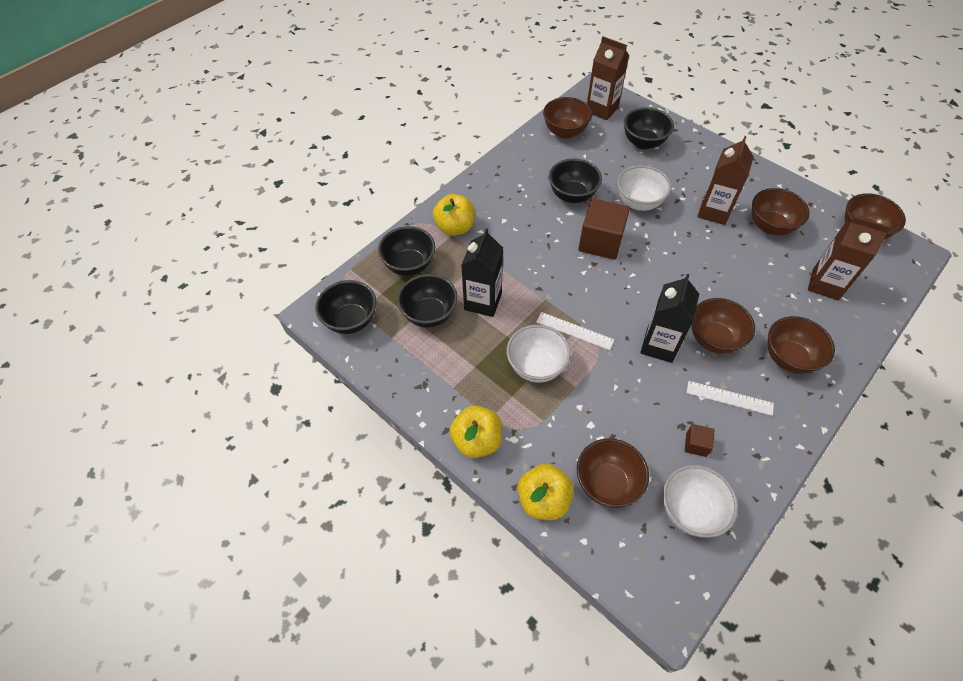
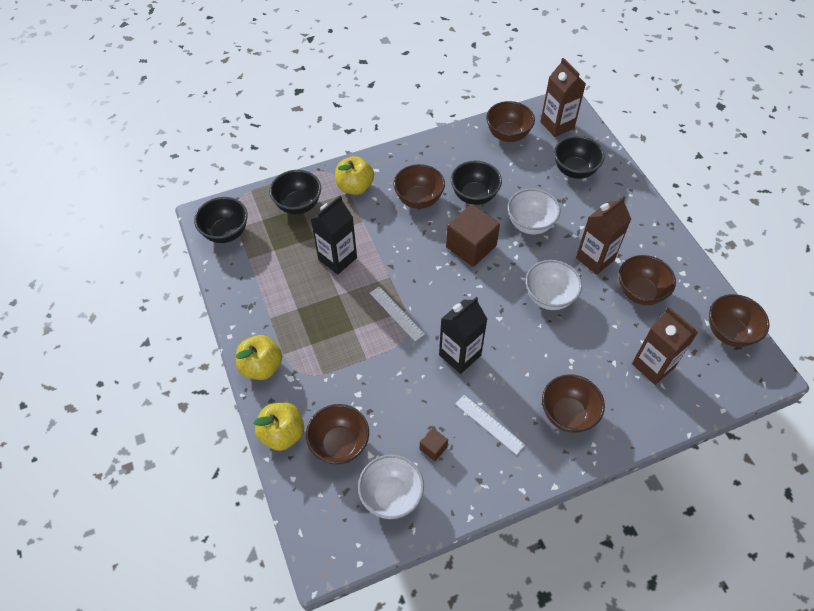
camera: 25 degrees right, 0 degrees up
(429, 314) = (288, 252): black bowl -> none
(536, 366) = (345, 329): white bowl -> white bowl (549, 297)
(713, 339) = (511, 370): brown bowl -> brown bowl (419, 199)

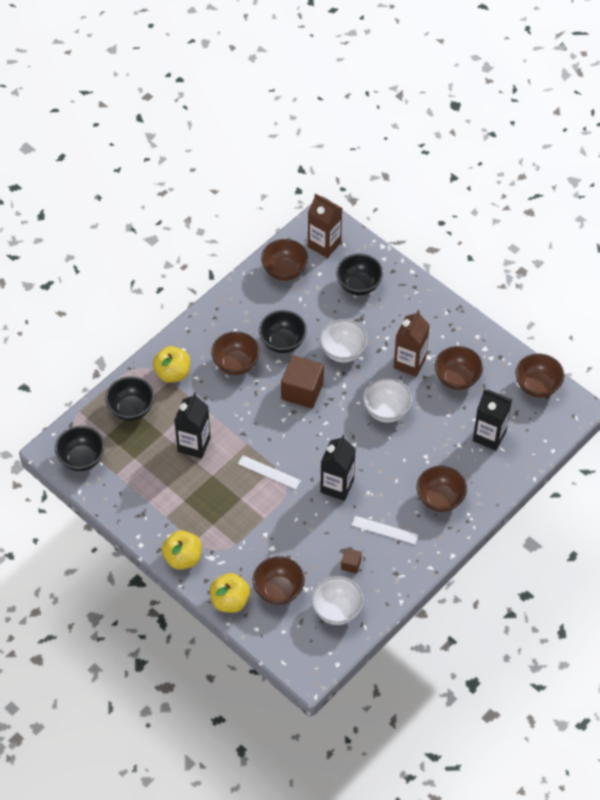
camera: 25 degrees left, 0 degrees up
(653, 365) = (489, 436): brown carton -> black carton

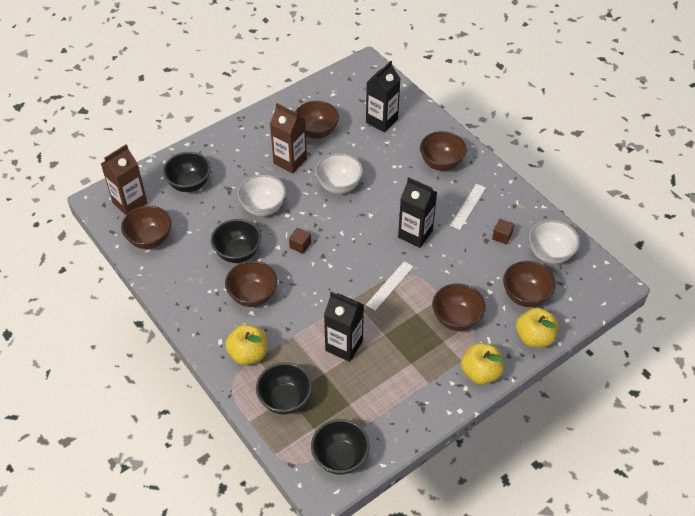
camera: 80 degrees left, 5 degrees down
(302, 391) = (300, 245): brown cube -> brown cube, size x0.47
(537, 386) = (338, 83): brown bowl -> brown bowl (456, 319)

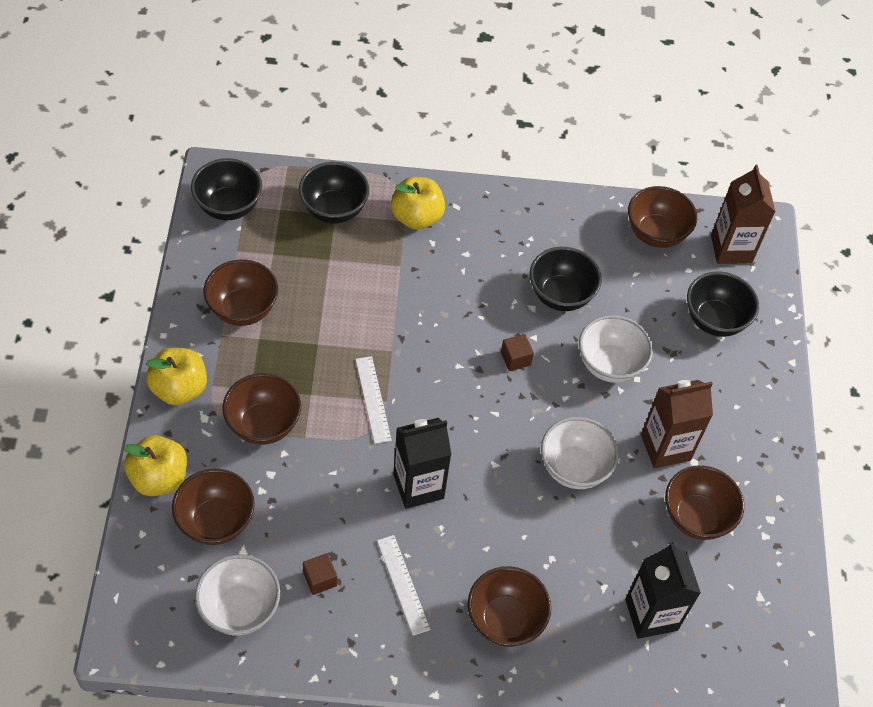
camera: 125 degrees right, 5 degrees up
(253, 296) = (487, 269): brown bowl -> brown bowl (242, 309)
(344, 346) = (342, 299): black carton -> none

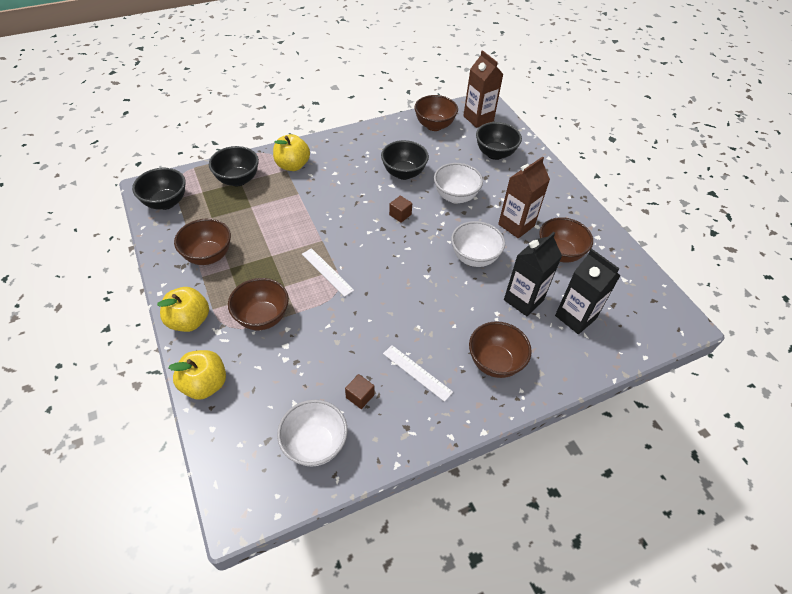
camera: 25 degrees left, 5 degrees down
(216, 521) = (264, 394): brown bowl -> none
(418, 486) = (388, 309): black carton -> black carton (523, 300)

